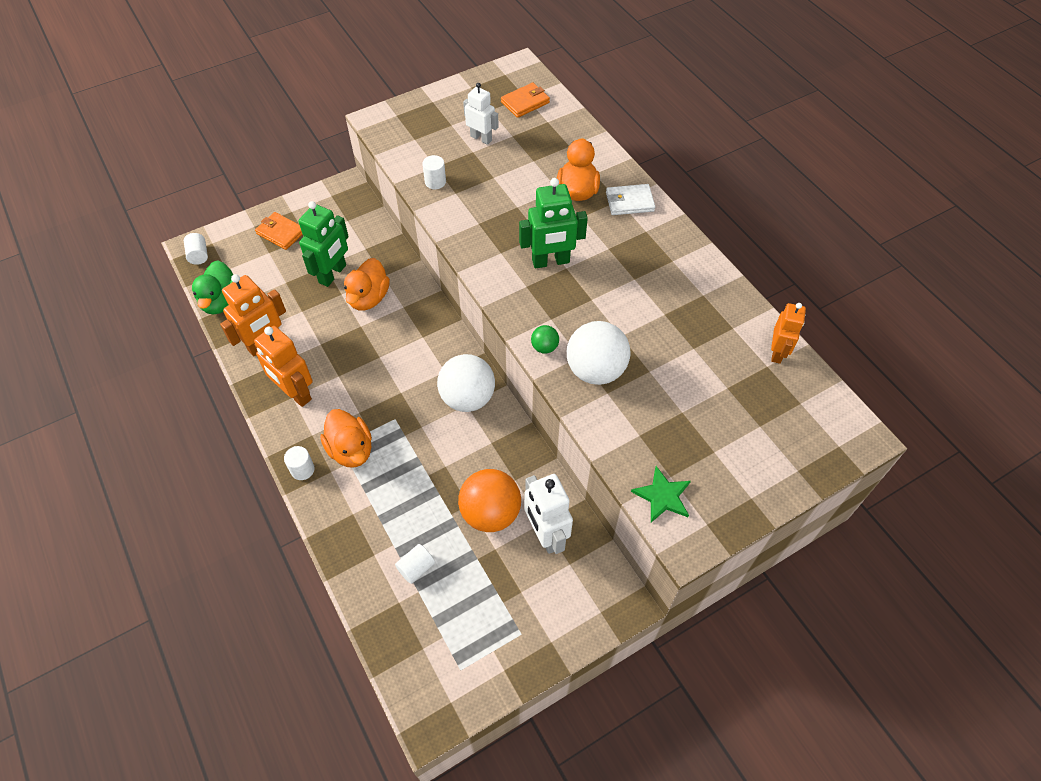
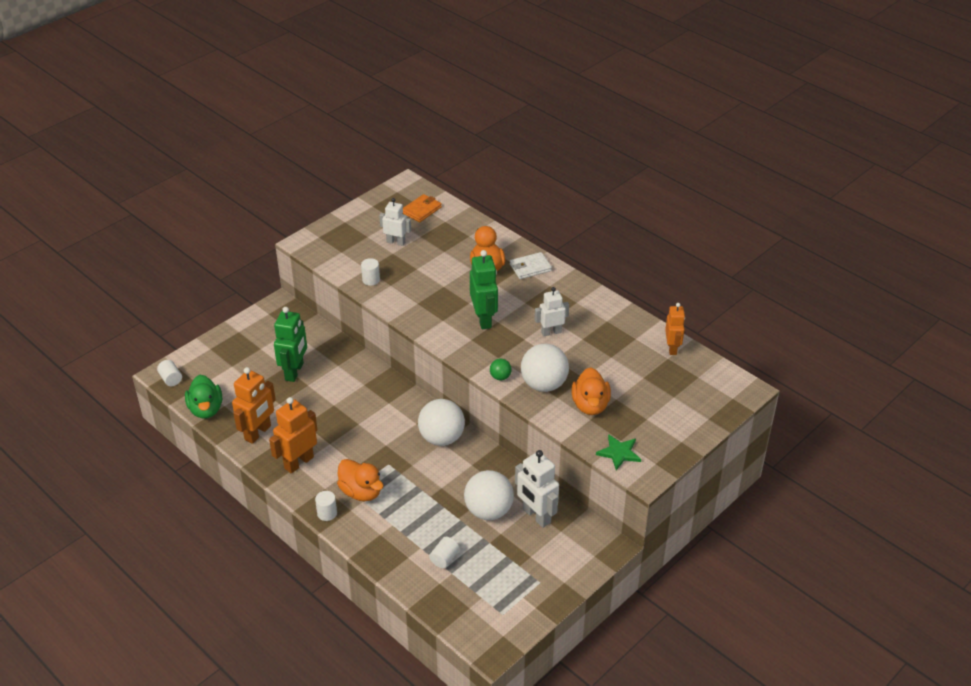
camera: 15 degrees left, 15 degrees down
(281, 233) = (236, 349): orange wallet -> none
(295, 393) = (298, 462): orange robot -> orange robot turned 105 degrees clockwise
(368, 298) = (332, 383): orange duck -> orange duck (590, 405)
(490, 513) = (488, 511): orange ball -> white ball
(551, 261) = (484, 319): green robot -> green robot turned 75 degrees counterclockwise
(628, 296) = (551, 332): none -> white robot

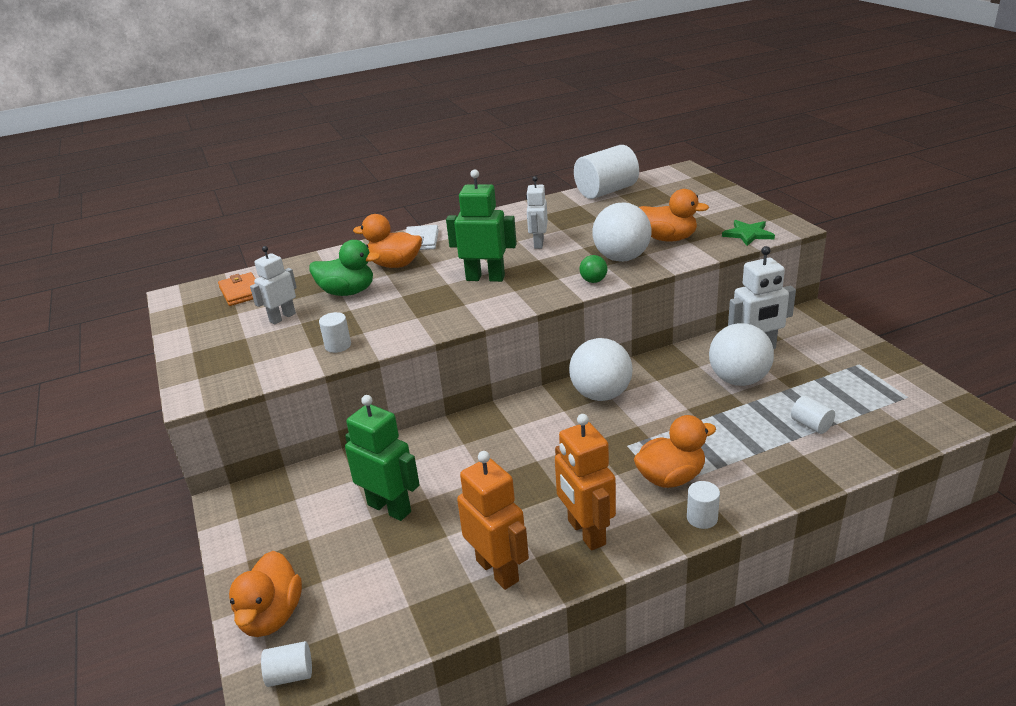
camera: 65 degrees left, 10 degrees down
(204, 357) = (271, 616): none -> orange duck
(206, 409) = (403, 632): green duck -> green duck (347, 292)
(672, 348) = (606, 191): orange robot -> white cylinder

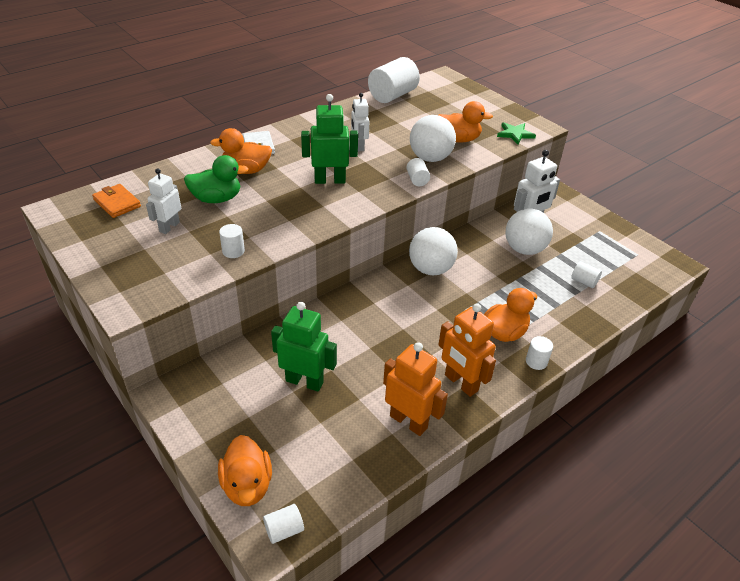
camera: 20 degrees left, 10 degrees up
(593, 281) = (417, 180): green ball -> white cylinder

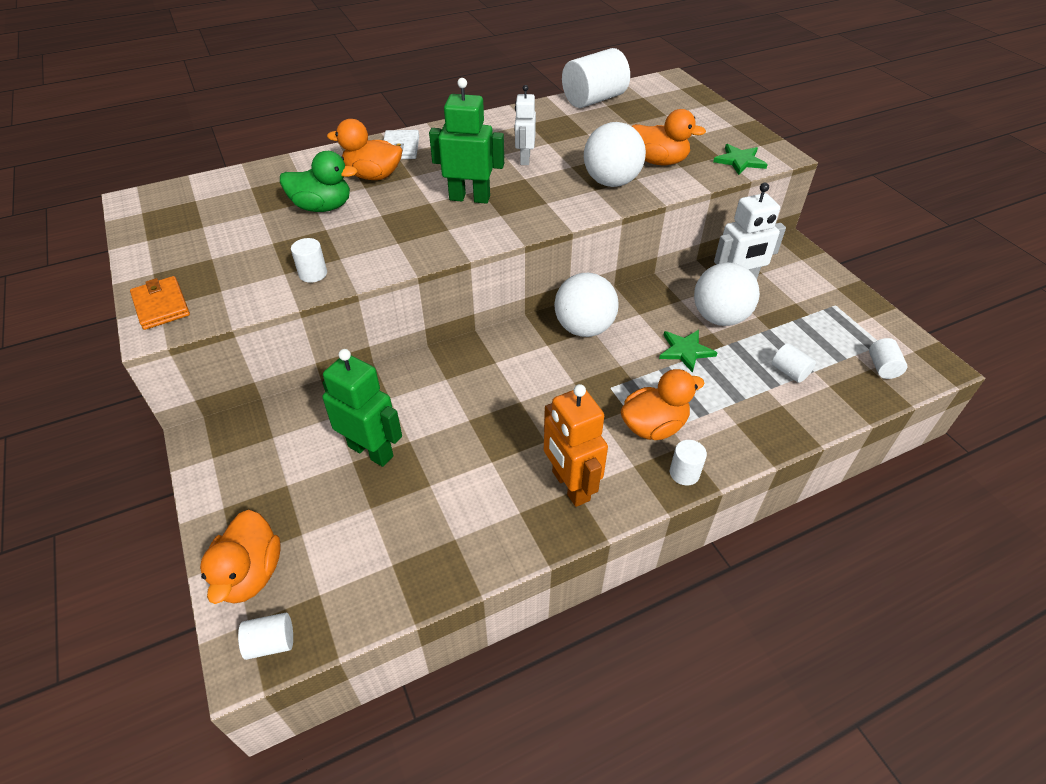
camera: 15 degrees right, 5 degrees up
(117, 203) = (207, 200): orange wallet -> orange wallet (161, 306)
(169, 227) = (252, 235): white robot -> none
(408, 421) = (482, 527): orange robot -> none
(417, 180) = (583, 208): white cylinder -> white cylinder (882, 367)
(508, 276) = (685, 351): none -> green star

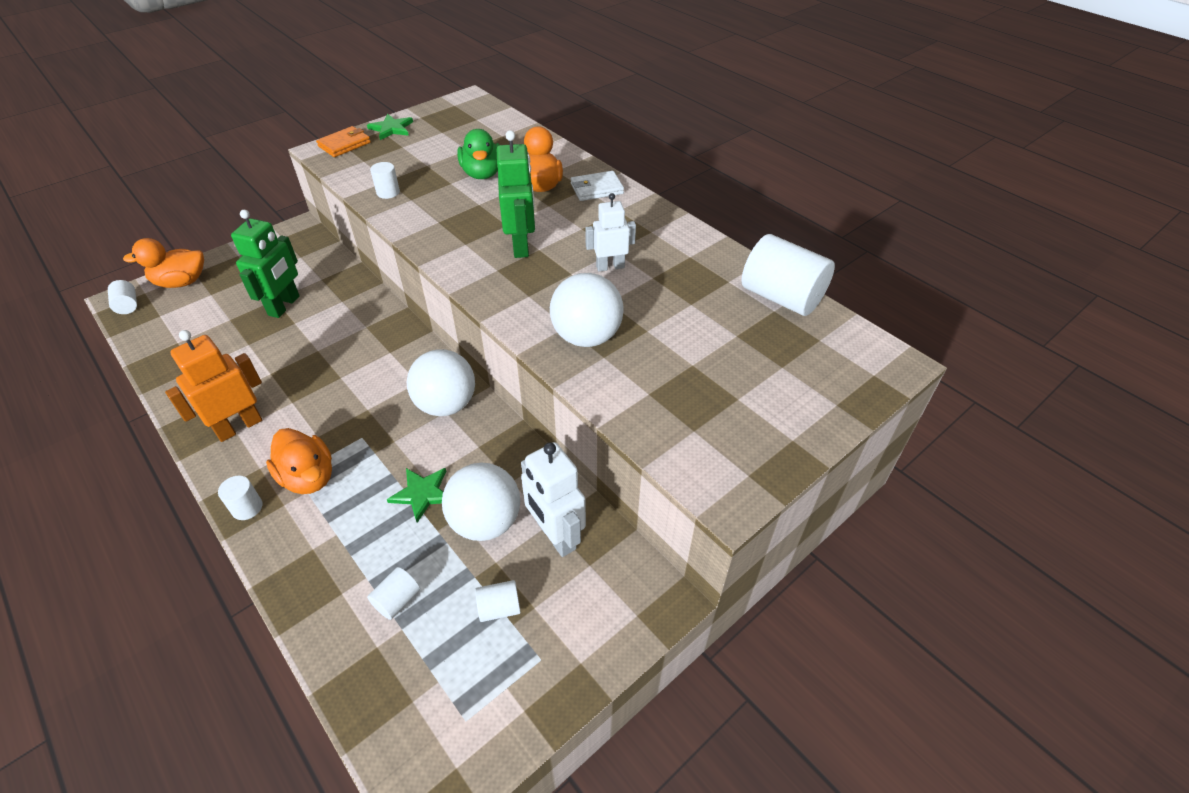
camera: 75 degrees right, 0 degrees up
(659, 161) = (652, 372): orange duck -> none
(739, 161) = (689, 452): green star -> green star (391, 128)
(882, 367) = (416, 717): white cylinder -> white cylinder (499, 608)

